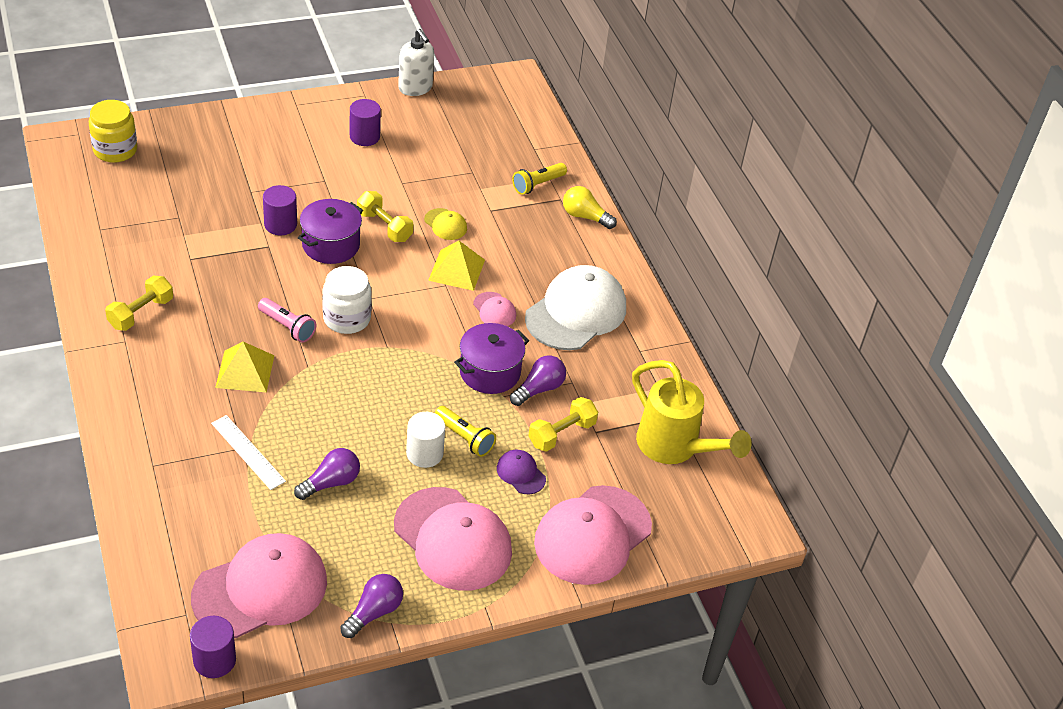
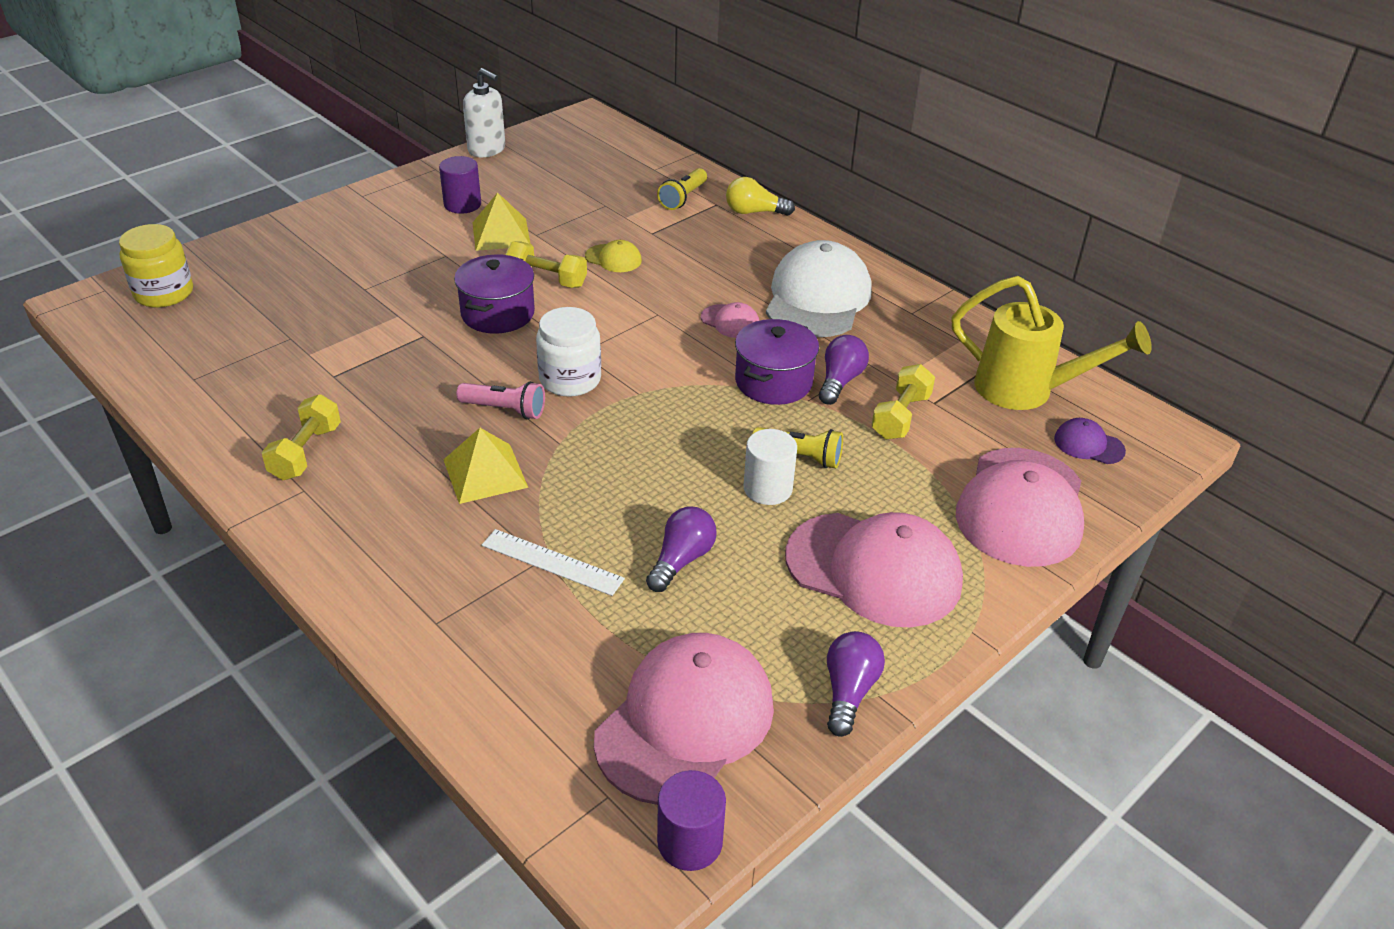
camera: 20 degrees left, 5 degrees down
(280, 225) = (423, 311): purple cylinder -> none
(456, 270) = (658, 296): yellow pyramid -> yellow pyramid (501, 234)
(521, 473) = (891, 471): purple cap -> purple cap (1088, 445)

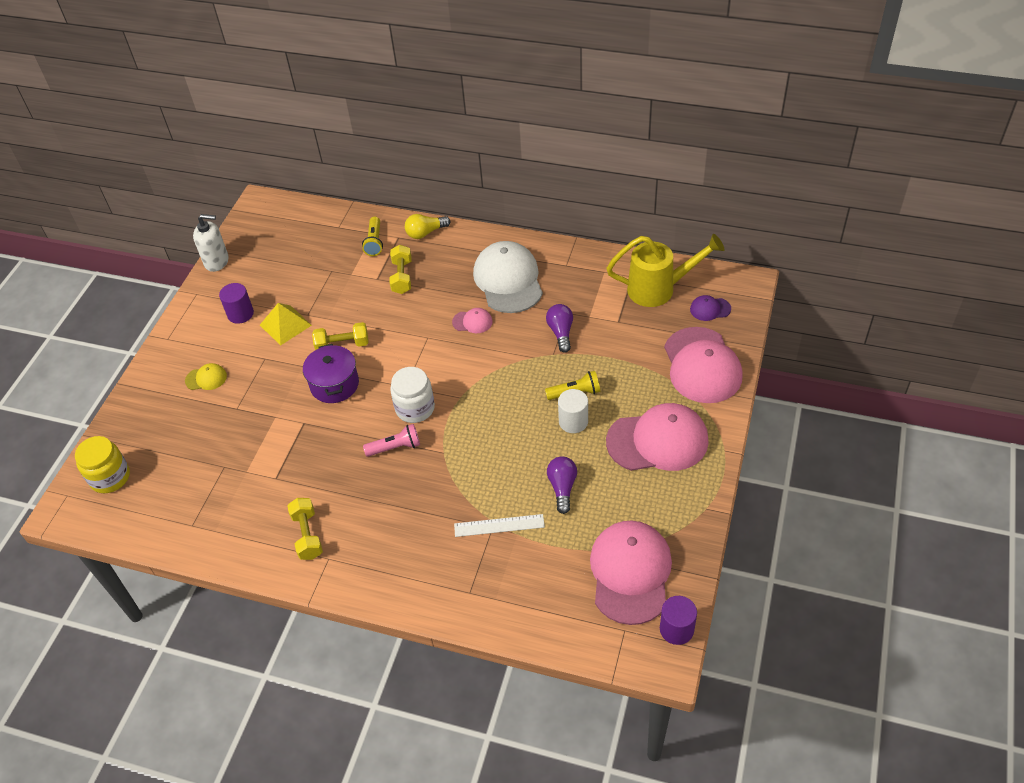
camera: 25 degrees left, 10 degrees up
(485, 473) = (419, 493): yellow pyramid -> none
(613, 258) = (370, 309): yellow cap -> yellow cap (206, 378)
(773, 382) = (526, 351): purple pot -> none
(848, 692) = (692, 514): purple light bulb -> none
(901, 416) = (608, 340): yellow dumbbell -> yellow dumbbell (402, 277)

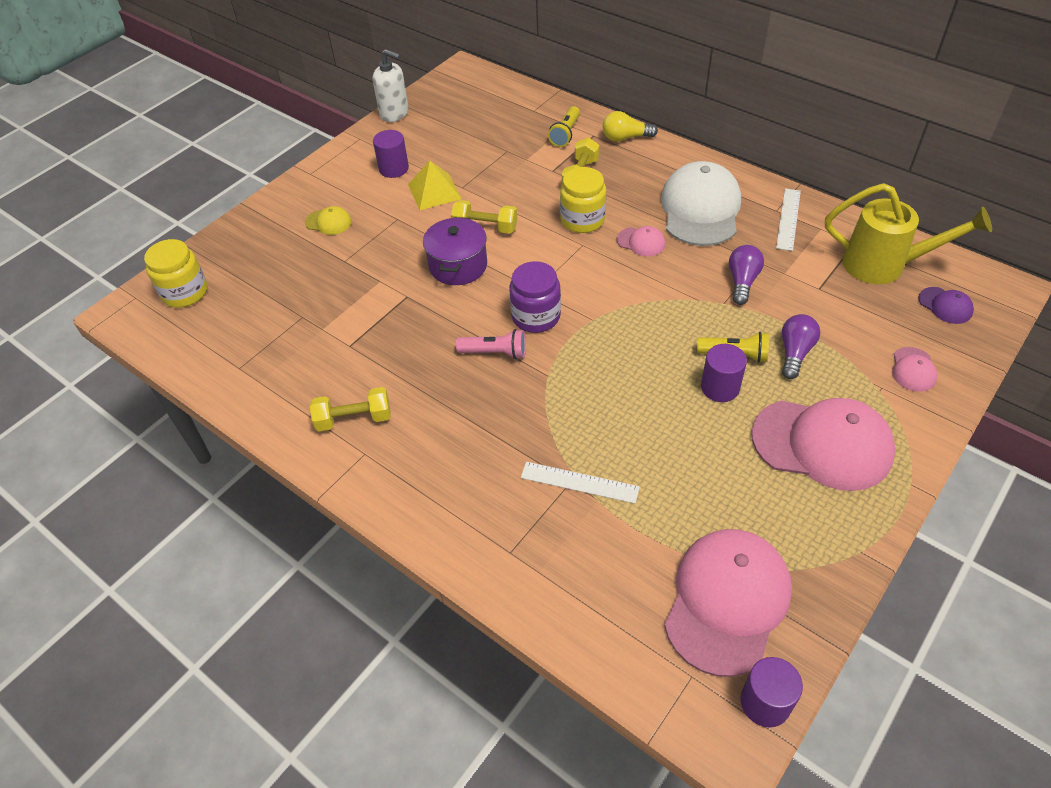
camera: 20 degrees right, 0 degrees up
(307, 535) = (354, 419): yellow dumbbell -> yellow dumbbell turned 75 degrees clockwise
(415, 408) = (536, 316): white jar -> purple jar
(419, 316) = (582, 220): none -> yellow jar
(562, 488) = (676, 462): purple light bulb -> purple light bulb (794, 353)
(573, 421) = (720, 387): white cylinder -> purple cylinder
(577, 270) = (788, 219): none -> white ruler
(702, 365) = (913, 369): pink cap -> pink cap, size x0.44
(710, 309) = (945, 305): purple cap -> purple cap turned 150 degrees counterclockwise

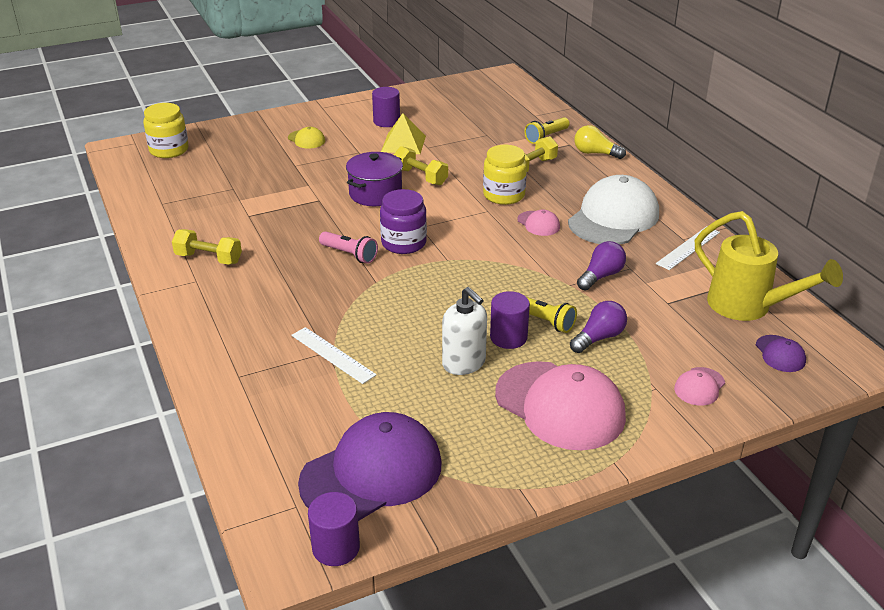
camera: 25 degrees right, 15 degrees down
(394, 113) = (421, 88): white soap dispenser -> white soap dispenser (464, 363)
(727, 601) = (372, 473): pink cap -> purple cap

